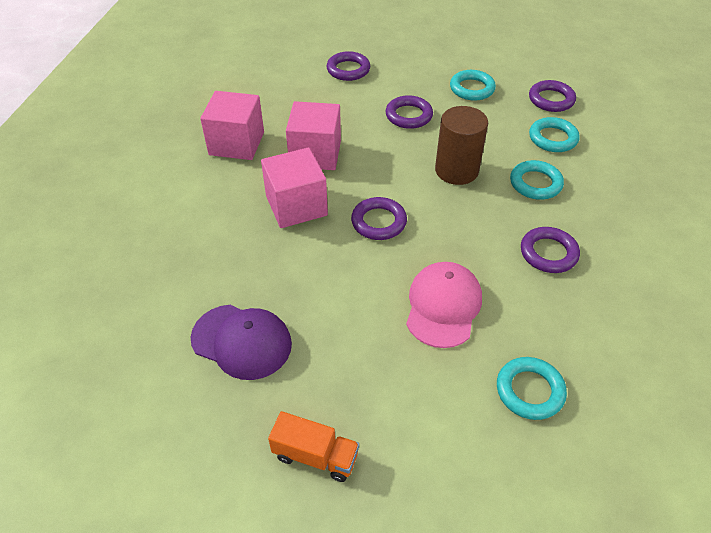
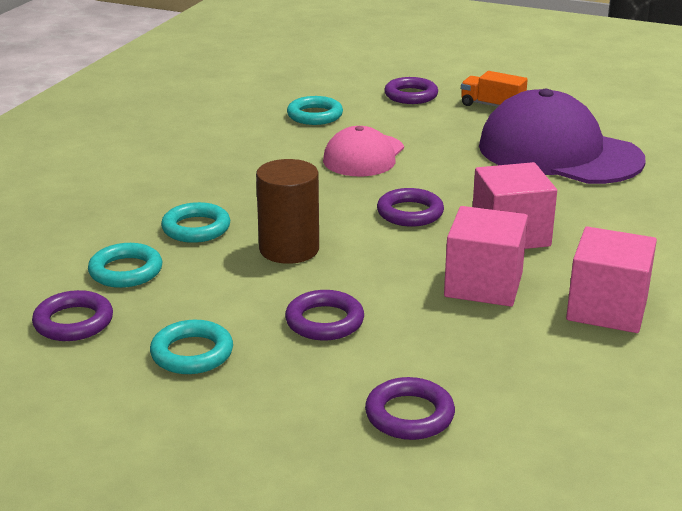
camera: 170 degrees left, 20 degrees down
(242, 341) = (559, 153): purple cap -> purple cap, size x1.73
(548, 253) = (233, 176): purple ring -> purple ring (411, 95)

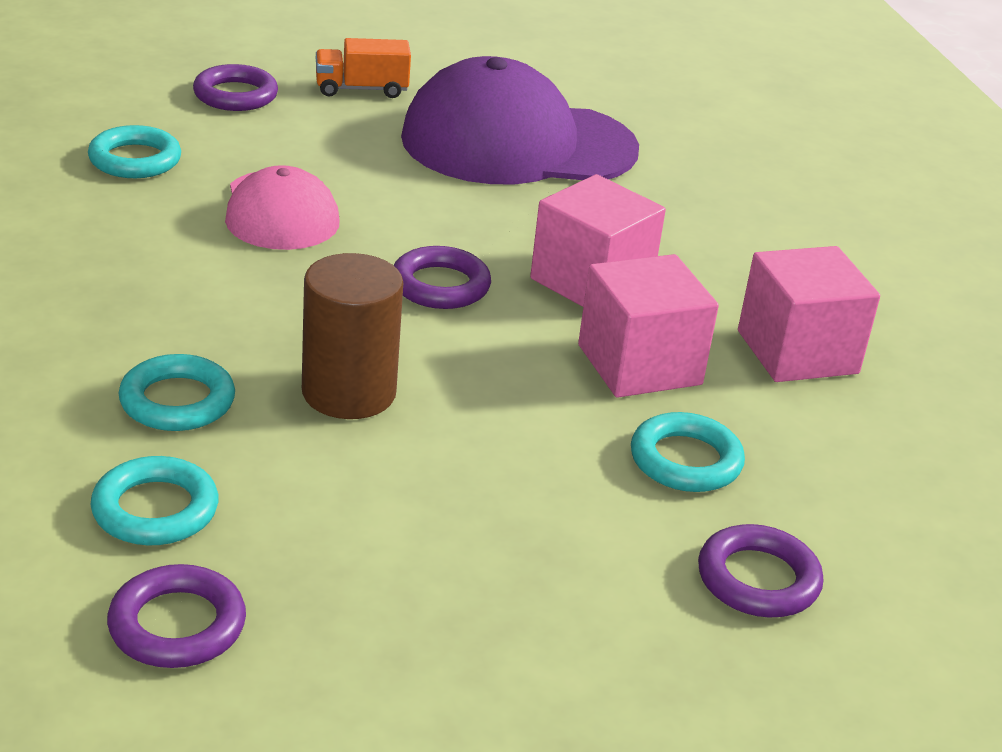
camera: 40 degrees left, 5 degrees up
(192, 353) = (407, 604): turquoise ring -> turquoise ring (685, 460)
(324, 321) = (518, 487): purple ring -> none

